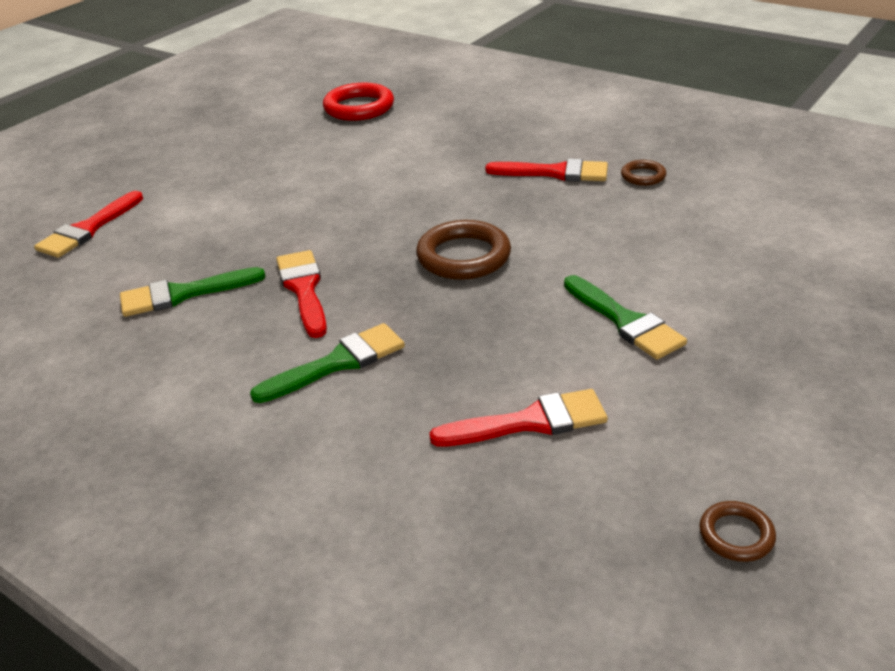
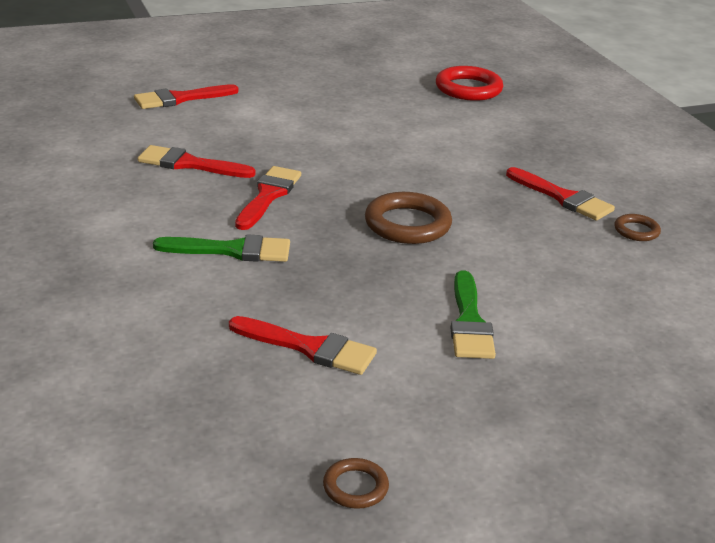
camera: 30 degrees right, 5 degrees down
(183, 294) = (189, 164): green brush -> red brush

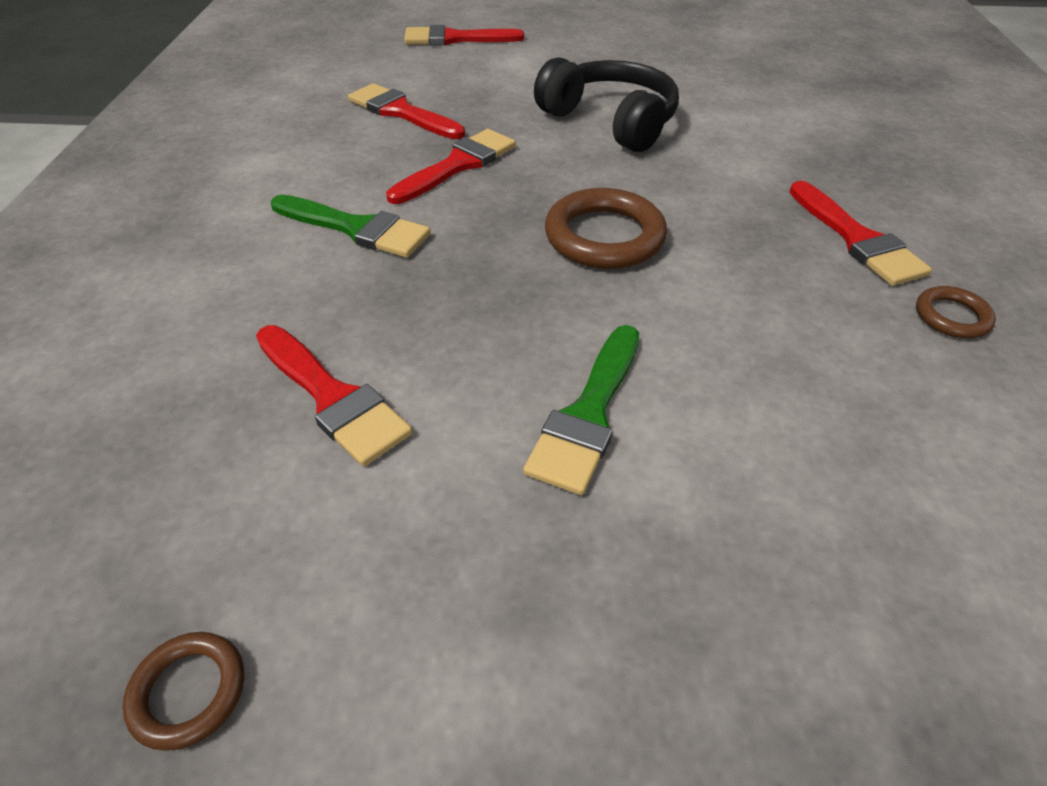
camera: 25 degrees right, 15 degrees up
(355, 147) = (610, 121): none -> black headphones
(468, 89) = (806, 70): red ring -> none

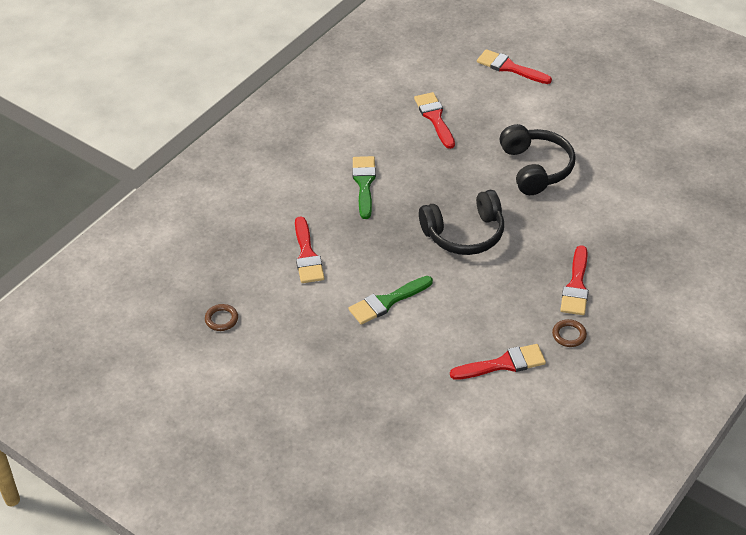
camera: 35 degrees right, 0 degrees up
(357, 228) = (364, 183): green brush -> green brush turned 150 degrees counterclockwise
(458, 165) = (434, 165): red brush -> red brush (503, 364)
(604, 236) = (464, 234): brown ring -> black headphones

